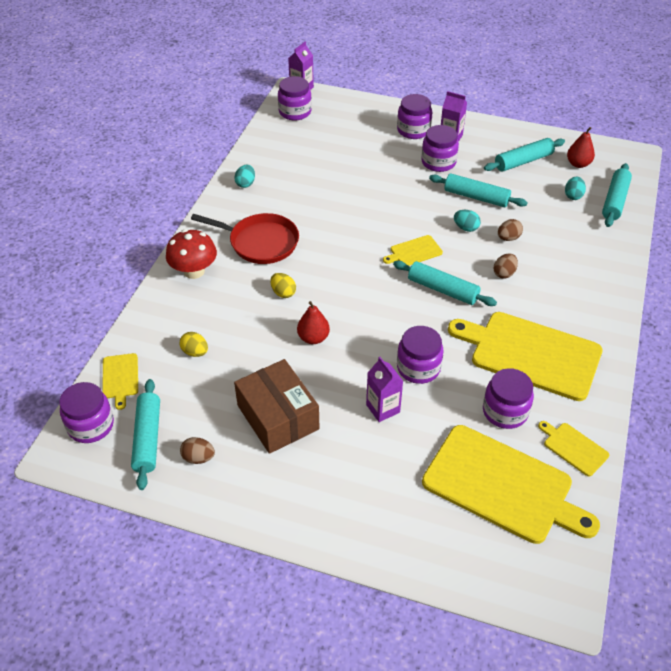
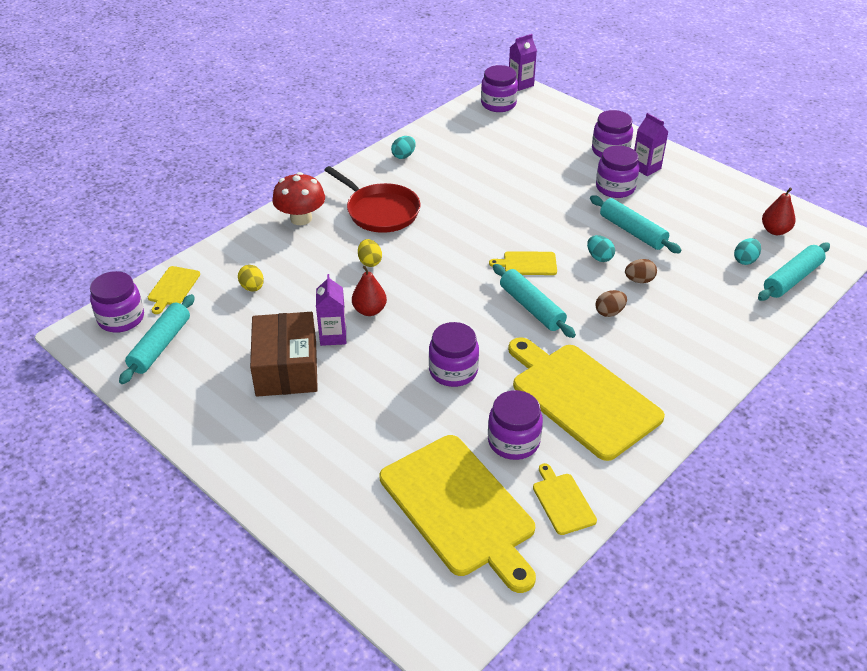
camera: 25 degrees right, 5 degrees down
(198, 458) = (191, 377): brown egg -> none
(383, 408) = (391, 395): purple carton -> purple carton (333, 336)
(523, 161) = (712, 211): turquoise rolling pin -> none

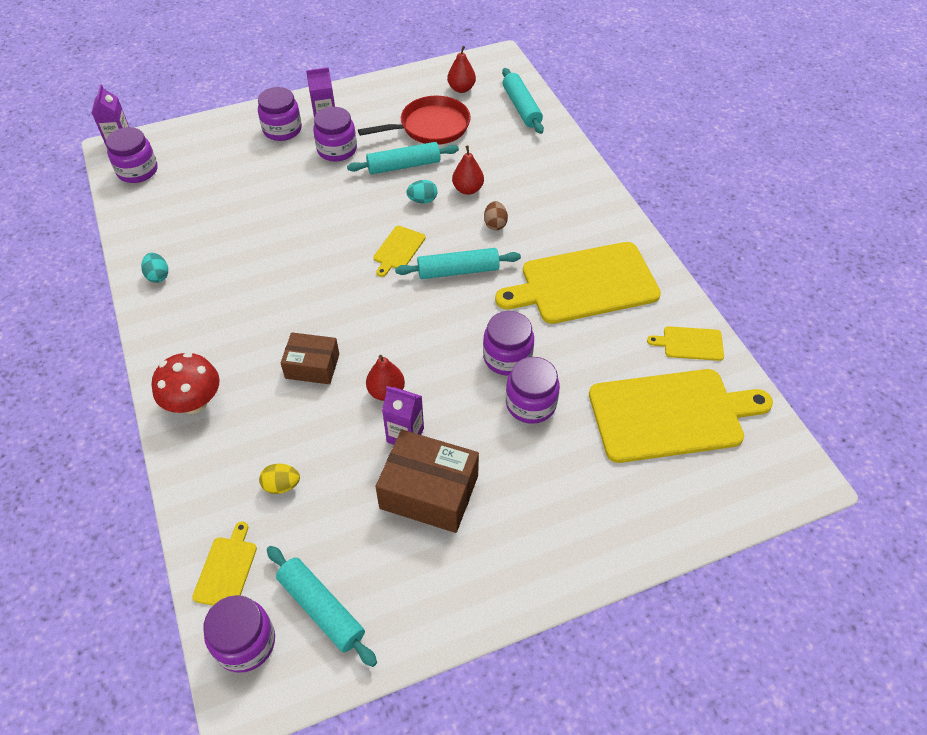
camera: 65 degrees left, 10 degrees up
(173, 288) = (226, 569): yellow cutting board -> yellow cutting board turned 120 degrees counterclockwise
(370, 262) = (312, 366): yellow egg -> brown box
(380, 211) = (237, 329): red pan -> red pan (431, 127)
(513, 441) = (612, 348): purple jar -> purple jar (530, 404)
(639, 280) = (468, 189): brown egg -> red pear
(745, 260) = (484, 120): turquoise egg -> none

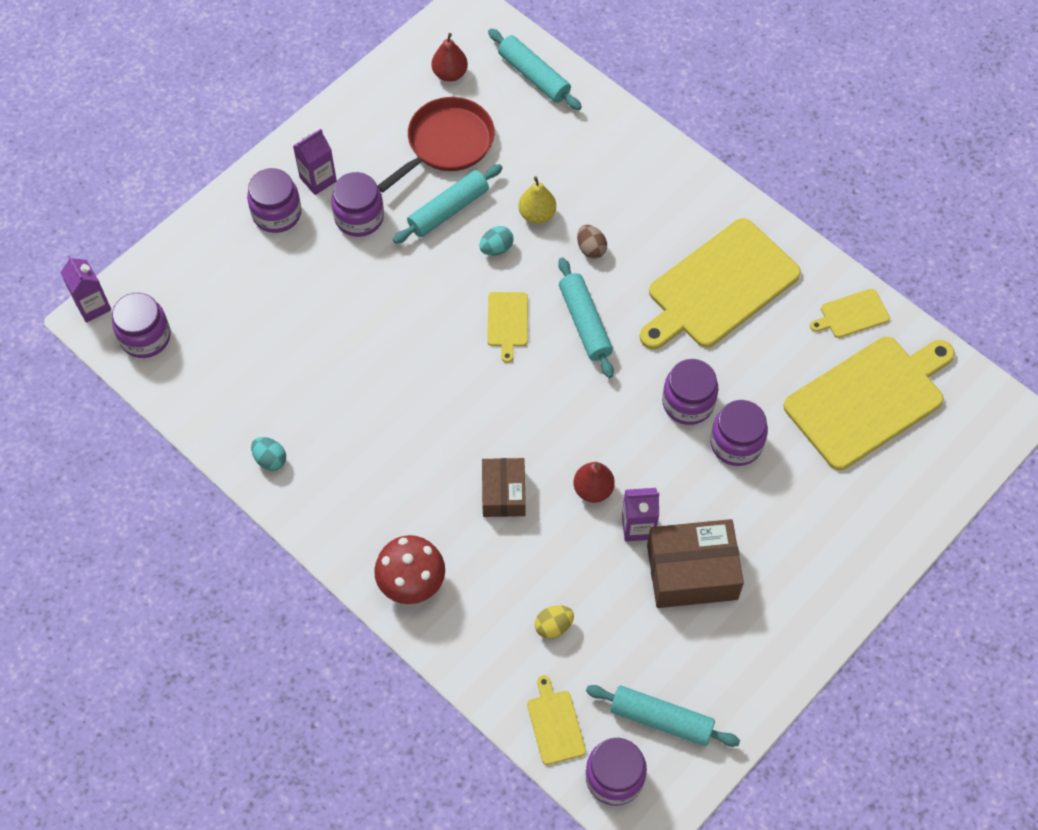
camera: 25 degrees left, 10 degrees up
(312, 366) = (503, 493): brown box -> brown box turned 75 degrees counterclockwise
(458, 271) = (585, 322): turquoise rolling pin -> turquoise rolling pin turned 75 degrees counterclockwise
(468, 189) = (537, 214): red pear -> yellow pear

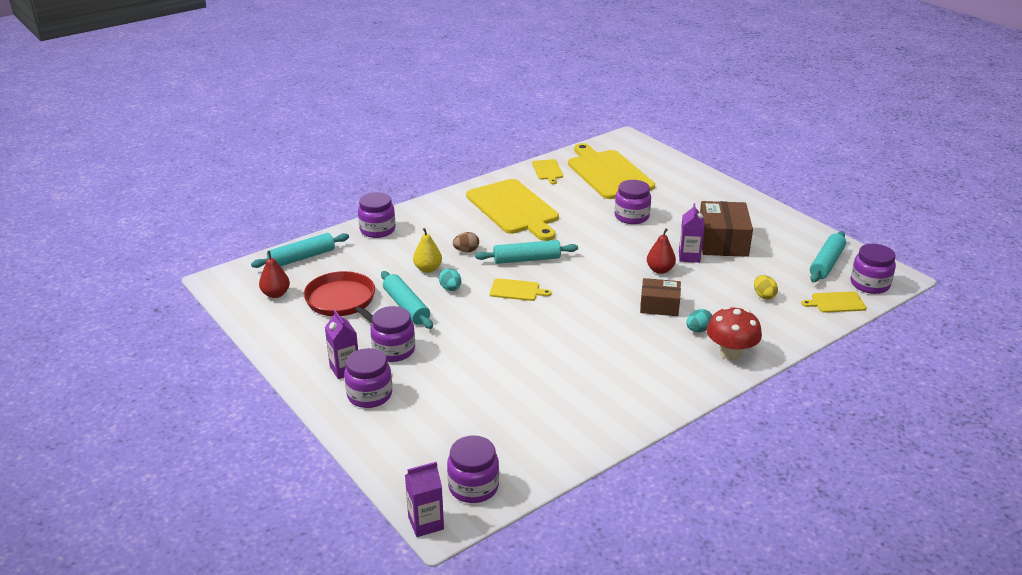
camera: 80 degrees left, 30 degrees down
(270, 459) = (616, 416): turquoise egg -> turquoise egg (698, 330)
(688, 403) = (599, 229): purple jar -> purple jar (377, 230)

